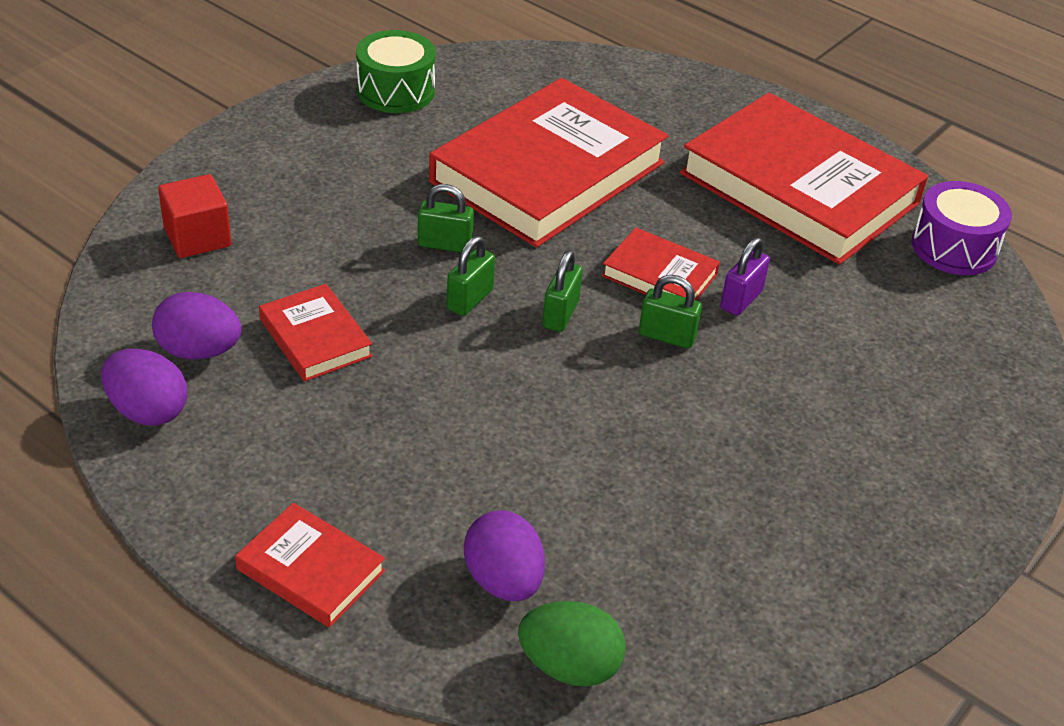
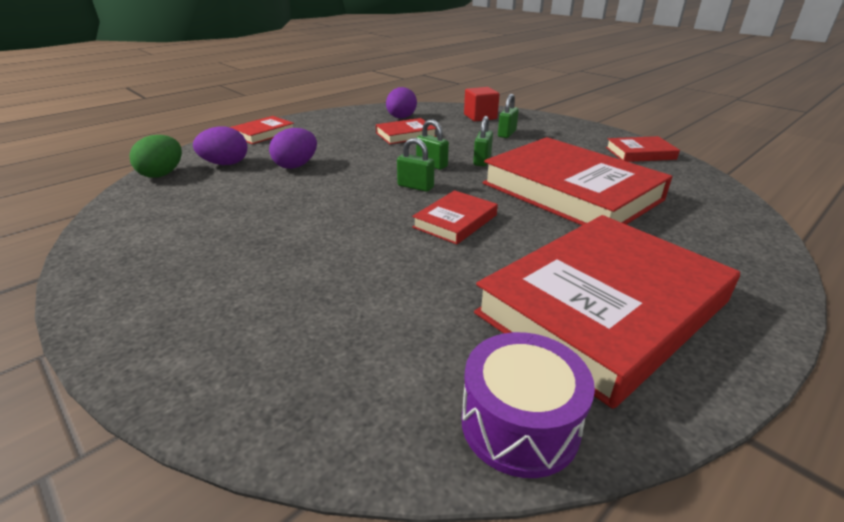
camera: 100 degrees right, 10 degrees down
(148, 411) = (367, 112): purple egg -> purple egg (296, 165)
(396, 91) = (640, 153): green drum -> red book
(666, 336) = (387, 217): green padlock -> green padlock (506, 134)
(741, 300) = (424, 251): purple padlock -> none

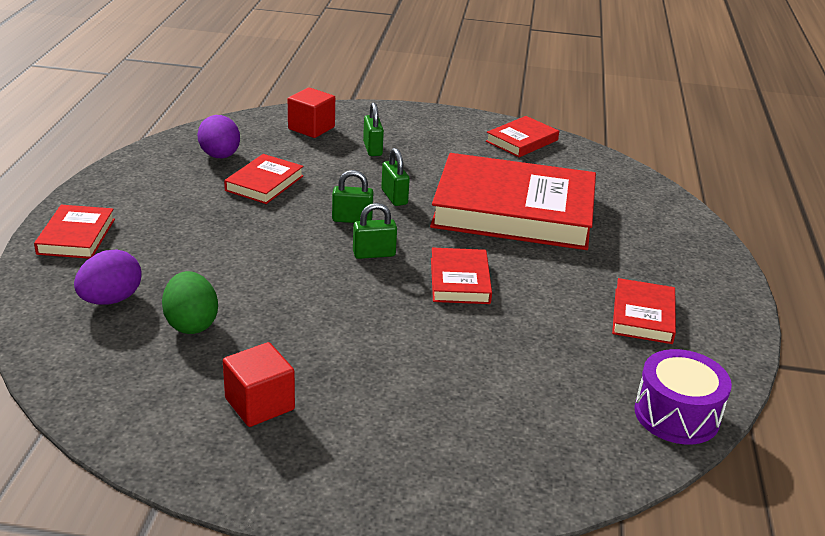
camera: 40 degrees left, 0 degrees up
(162, 174) = (53, 343): green egg -> green egg (191, 324)
(194, 244) = (259, 404): none -> red cube
(296, 165) = (205, 271): purple egg -> none
(602, 307) = (643, 315): red book -> red book, size x0.45

